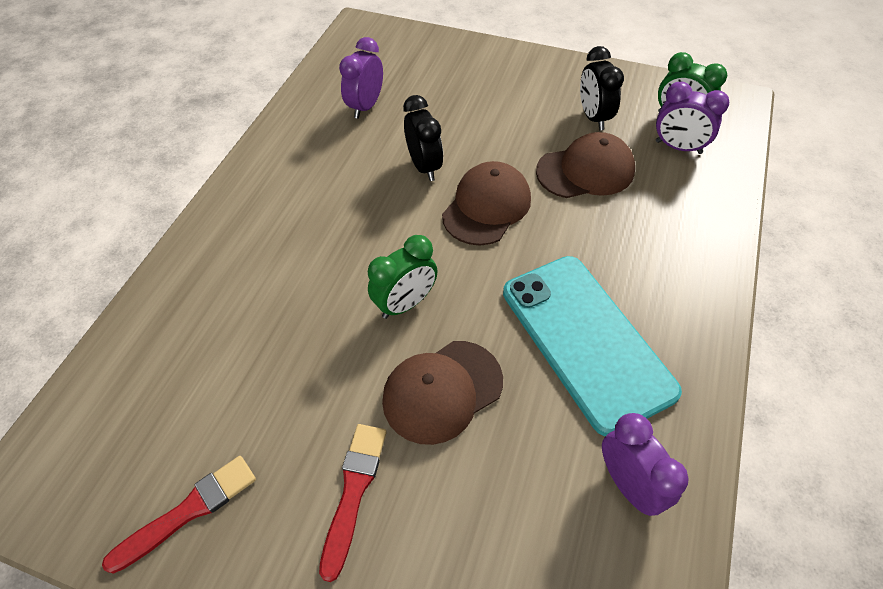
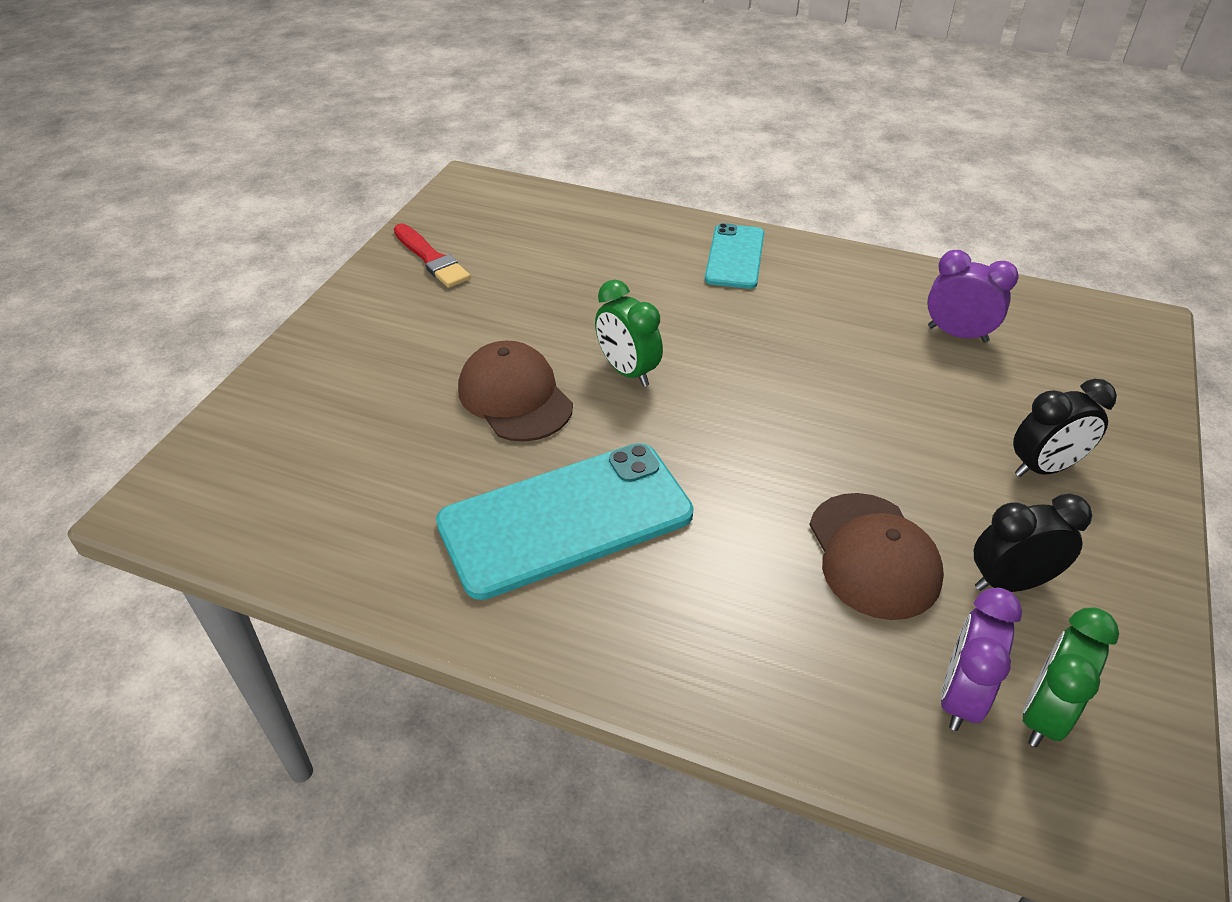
camera: 90 degrees right, 10 degrees down
(242, 225) = (735, 257): none -> turquoise phone
(353, 491) = (424, 342): red brush -> none
(424, 166) = (850, 387): black clock -> black clock (1044, 468)
(486, 207) = (783, 442): brown cap -> none
(628, 484) = (379, 532): purple clock -> none

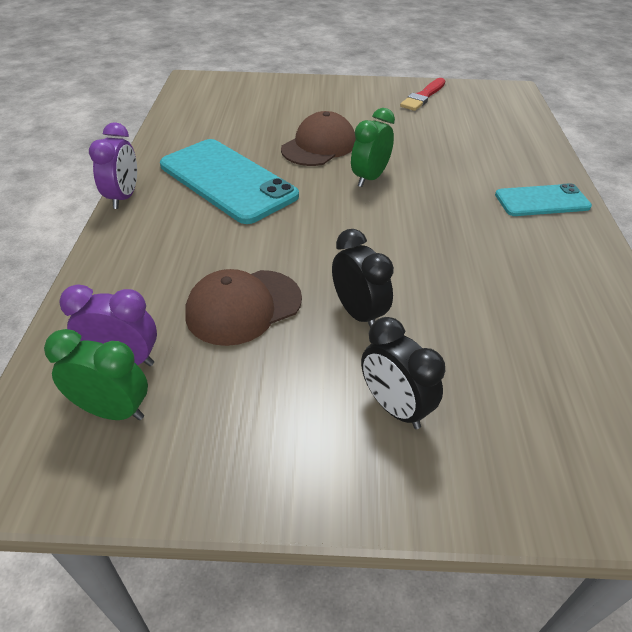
camera: 70 degrees right, 0 degrees up
(957, 334) = (551, 337): purple clock -> purple clock (123, 197)
(1010, 583) = (241, 386): black clock -> black clock (358, 313)

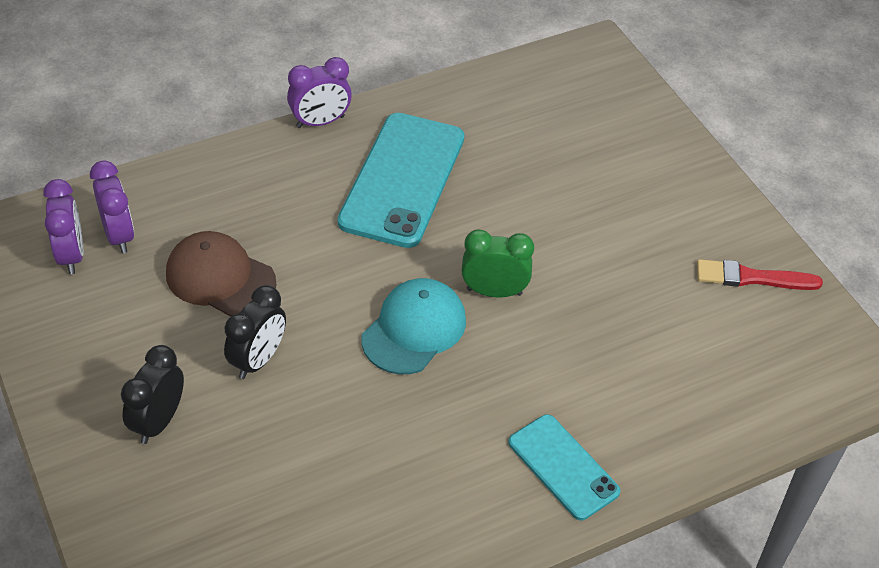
camera: 60 degrees right, 5 degrees up
(113, 410) = (71, 255): green clock -> purple clock
(319, 146) = (530, 223): brown cap -> none
(380, 222) = (414, 329): none -> turquoise cap

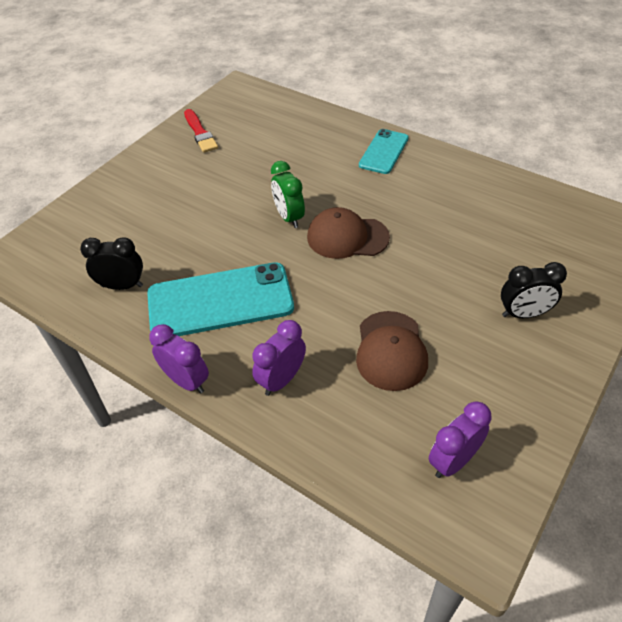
camera: 115 degrees left, 0 degrees up
(119, 235) = (407, 441): purple clock -> purple clock (281, 380)
(258, 360) = (435, 293): black clock -> black clock (122, 286)
(414, 329) = (347, 237): turquoise cap -> brown cap

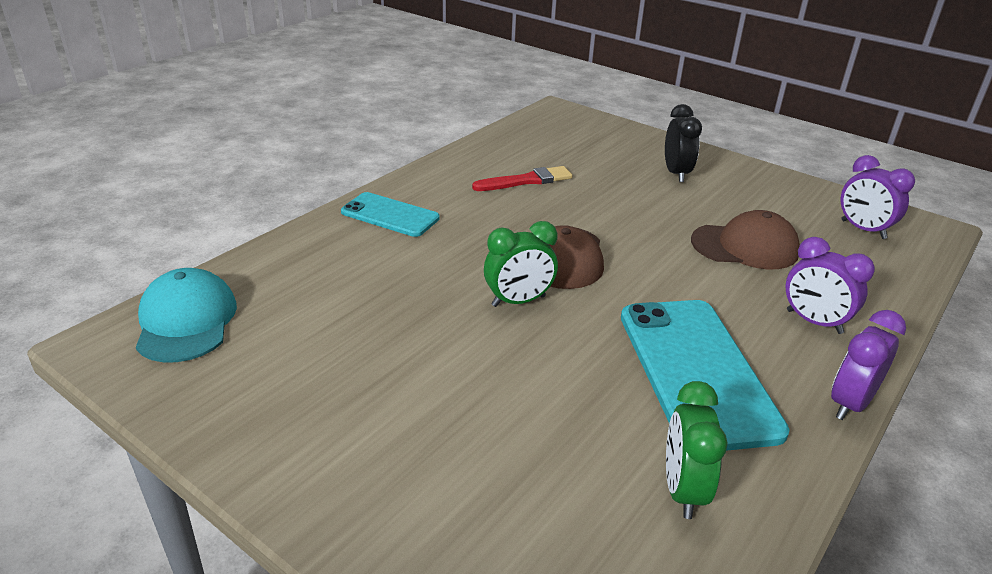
camera: 90 degrees left, 15 degrees down
(122, 286) = (683, 490): black clock -> green clock
(200, 133) = (245, 396): red brush -> red brush (526, 181)
(256, 103) = (186, 321): none -> turquoise cap

